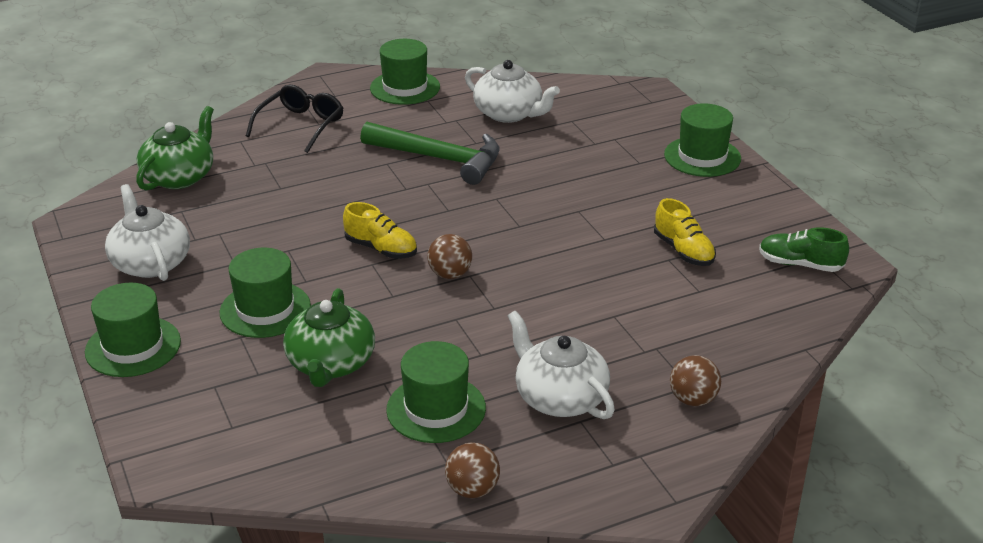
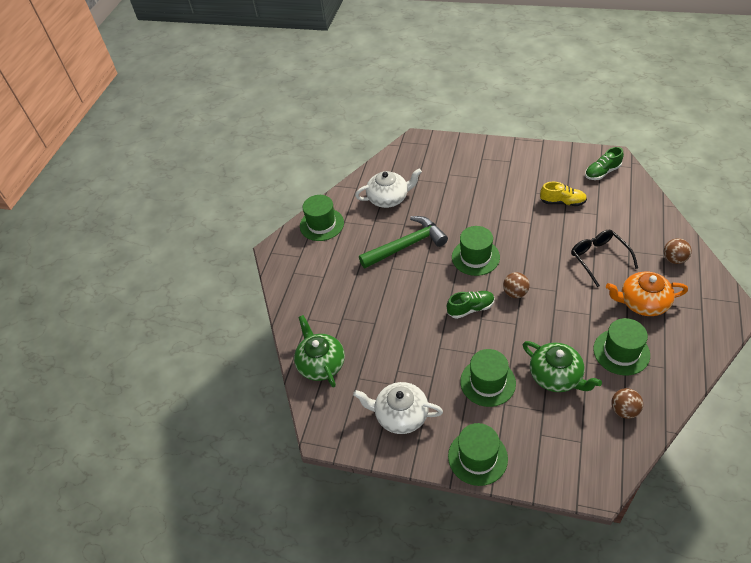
camera: 45 degrees left, 15 degrees up
(301, 125) = (317, 285): black glasses -> black glasses (599, 258)
(381, 249) = (470, 309): yellow shoe -> green shoe
(472, 489) = (690, 368): brown ball -> brown ball (624, 410)
(559, 397) = (642, 302): white teapot -> orange teapot
(702, 156) = (491, 154): green hat -> green hat (475, 257)

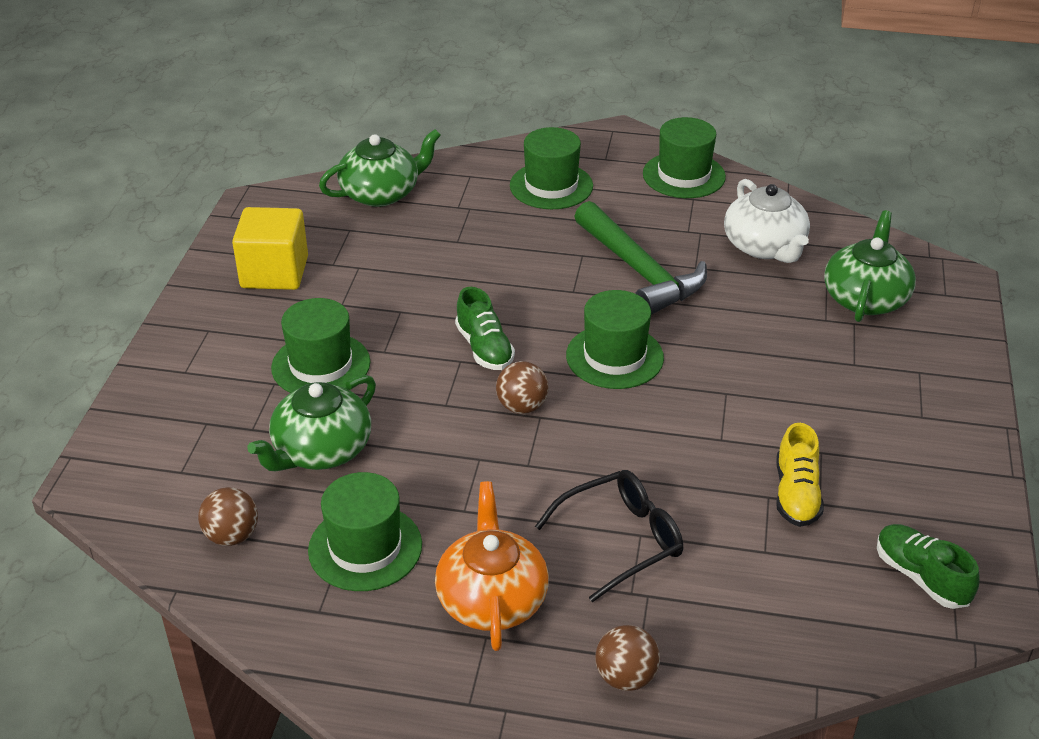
camera: 80 degrees right, 10 degrees down
(400, 415) = (274, 272): white teapot -> yellow cube
(430, 169) = (865, 298): none -> green teapot
(477, 457) = (182, 351): green hat -> green hat (551, 186)

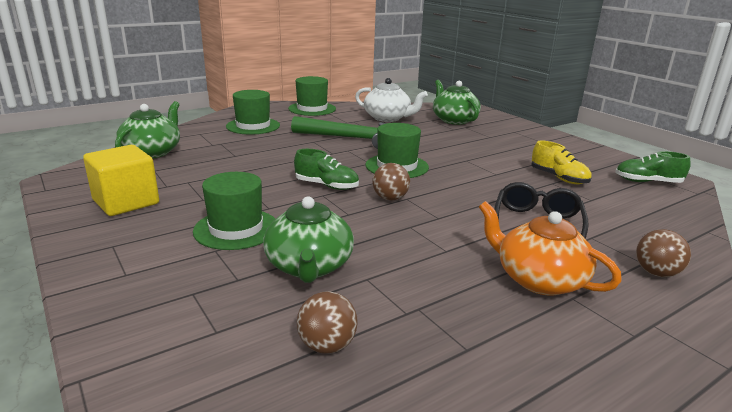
camera: 45 degrees left, 15 degrees down
(365, 547) = (428, 297): green hat -> none

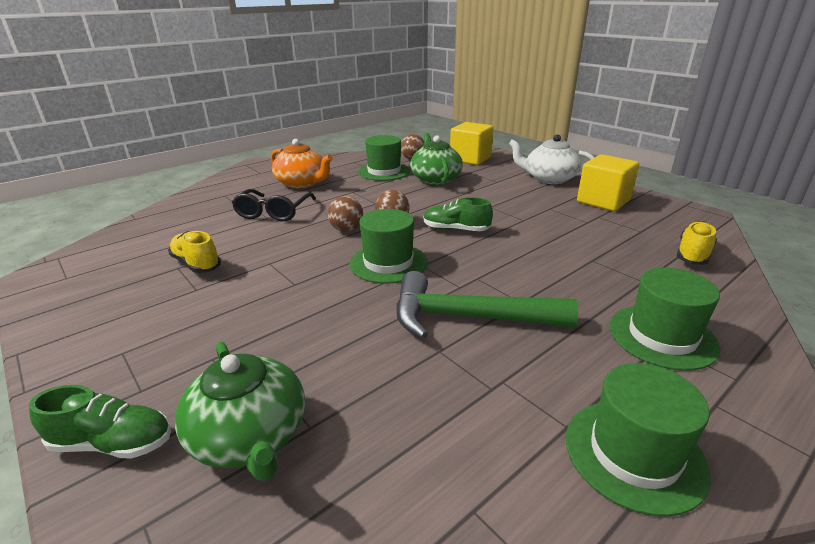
camera: 175 degrees right, 5 degrees up
(152, 152) = (693, 254): green teapot -> yellow shoe
(197, 328) = (470, 159): none -> yellow cube
(236, 229) = (498, 192): green hat -> green hat (384, 171)
(388, 118) = (418, 421): white teapot -> white teapot (549, 178)
(647, 182) = (89, 268): green shoe -> green shoe (113, 443)
(656, 273) = (224, 191): brown ball -> brown ball (346, 229)

